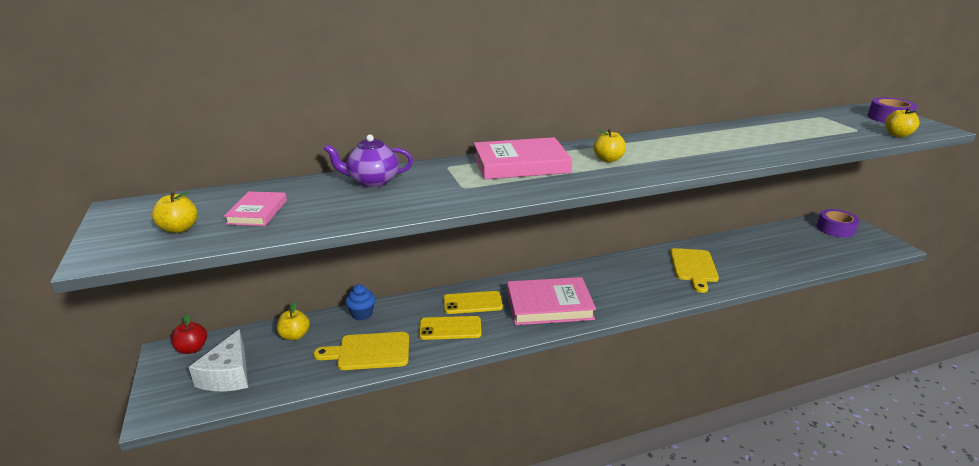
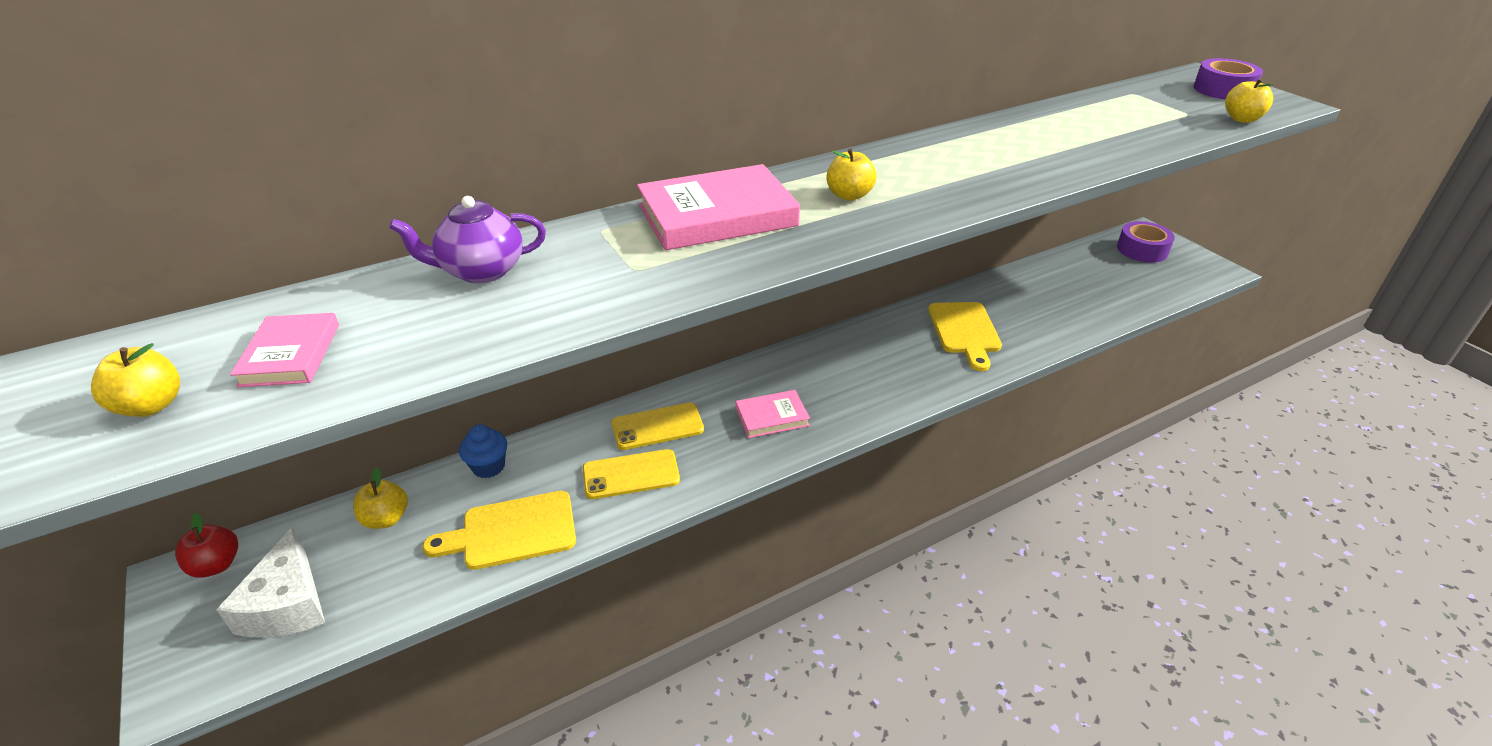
camera: 10 degrees left, 10 degrees up
(549, 305) = (772, 417): pink book -> pink book, size x0.54

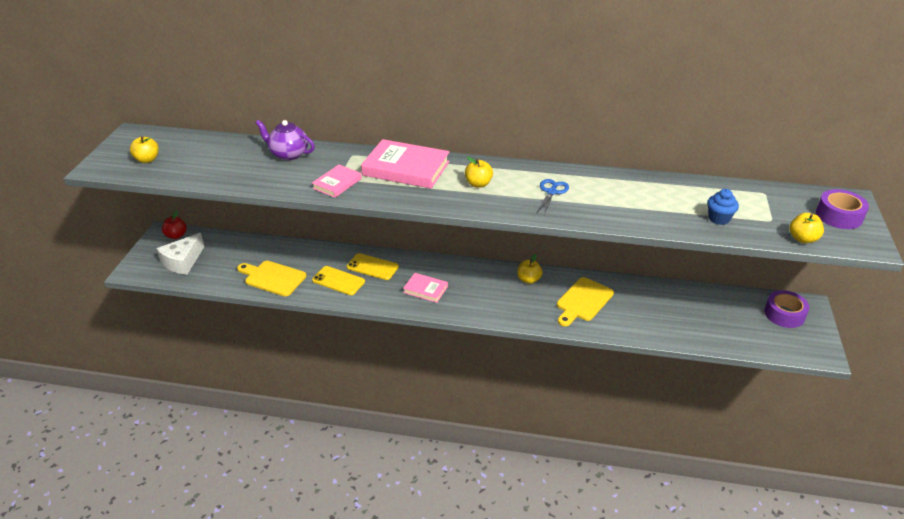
camera: 40 degrees right, 0 degrees up
(290, 355) = (197, 160): pink book -> pink book (337, 183)
(386, 519) = (239, 248): yellow apple -> yellow apple (528, 279)
(488, 467) = (292, 248): blue cupcake -> blue cupcake (719, 218)
(949, 170) = (551, 192): none -> blue scissors

